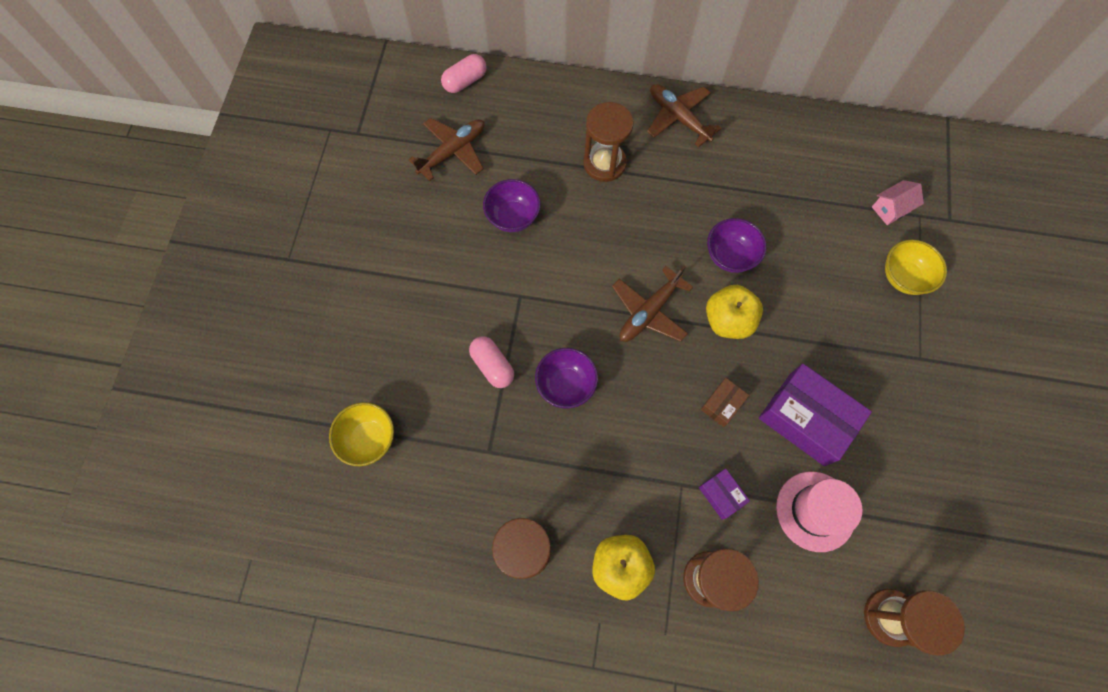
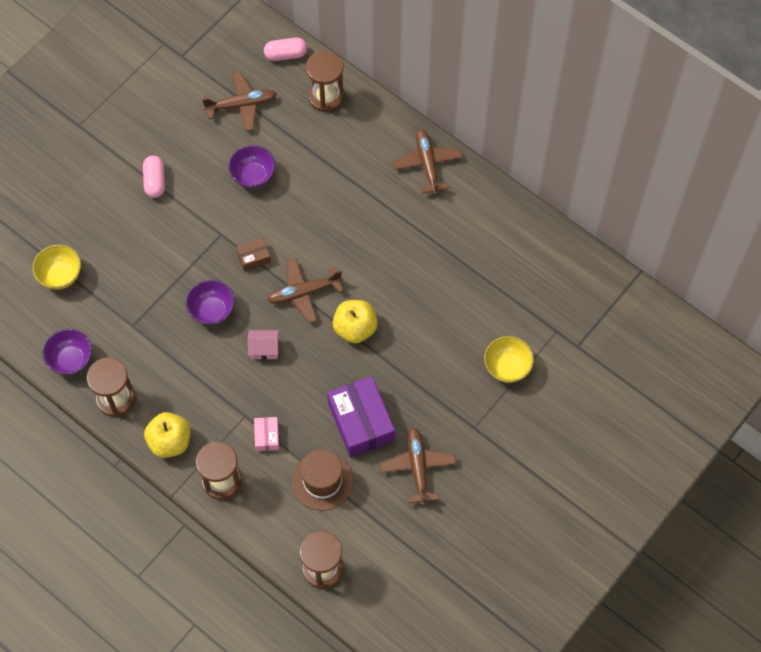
camera: 30 degrees right, 5 degrees down
(492, 366) = (171, 271): pink capsule -> pink capsule (155, 181)
(604, 163) = (347, 170): brown hourglass -> brown hourglass (326, 96)
(721, 495) = (267, 436): purple box -> pink box
(722, 404) = (310, 381): brown box -> brown box (254, 257)
(730, 256) = (390, 285): purple bowl -> purple bowl (71, 360)
(815, 511) = (322, 481): pink hat -> brown hat
(890, 209) = (538, 315): pink house -> pink house (264, 349)
(899, 435) = (418, 467): none -> brown plane

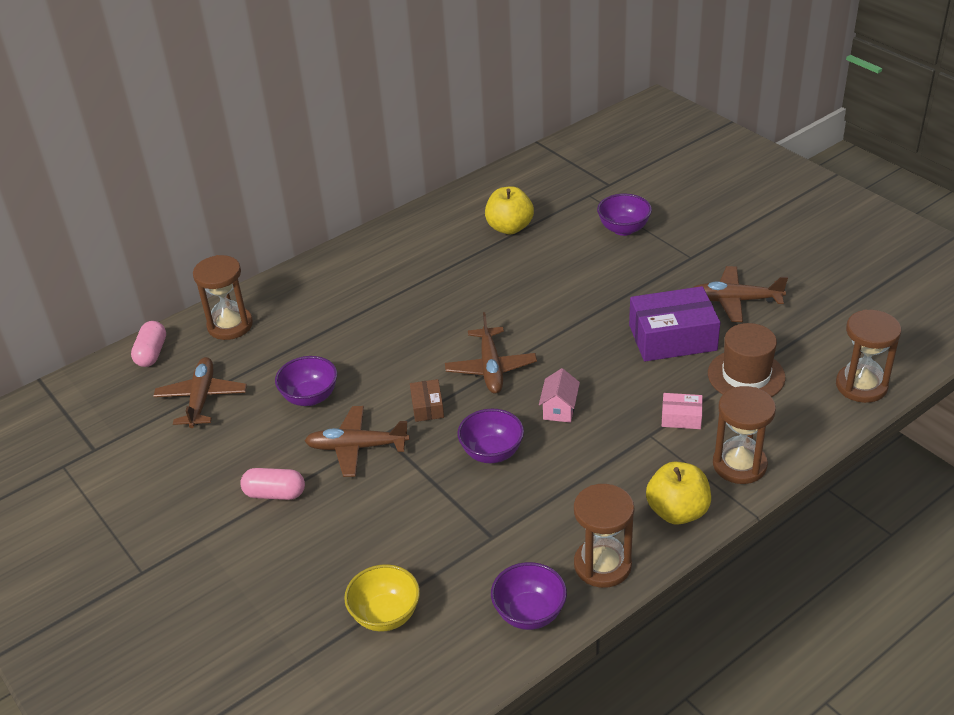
camera: 75 degrees left, 25 degrees down
(355, 328) = (550, 331): yellow apple -> yellow apple (509, 228)
(427, 164) = (358, 258): brown plane -> brown plane (356, 447)
(507, 367) = (623, 229): yellow bowl -> purple bowl

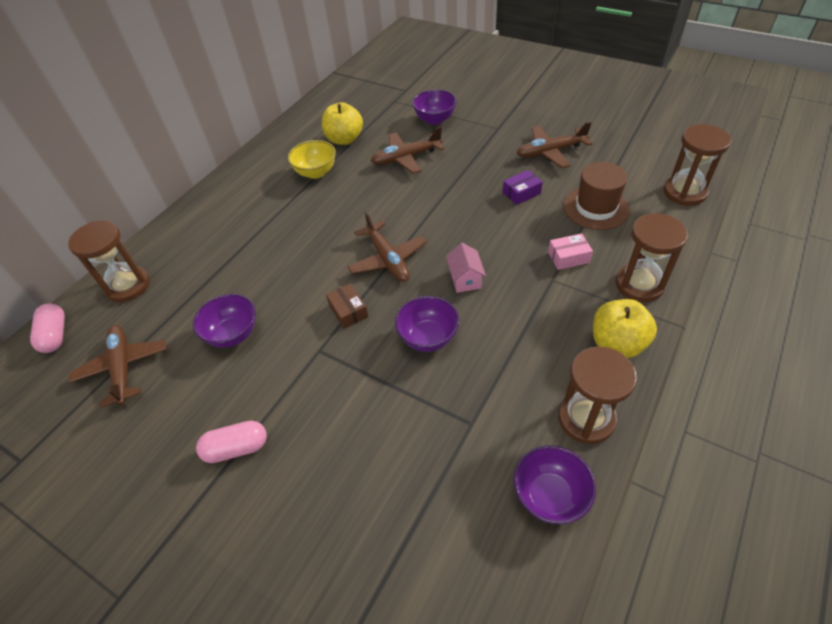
camera: 20 degrees left, 10 degrees up
(356, 447) = (299, 371): brown plane -> brown plane (406, 158)
(385, 615) = (410, 552): yellow bowl -> yellow bowl (316, 172)
(672, 338) = (521, 193): purple box -> purple box, size x0.48

